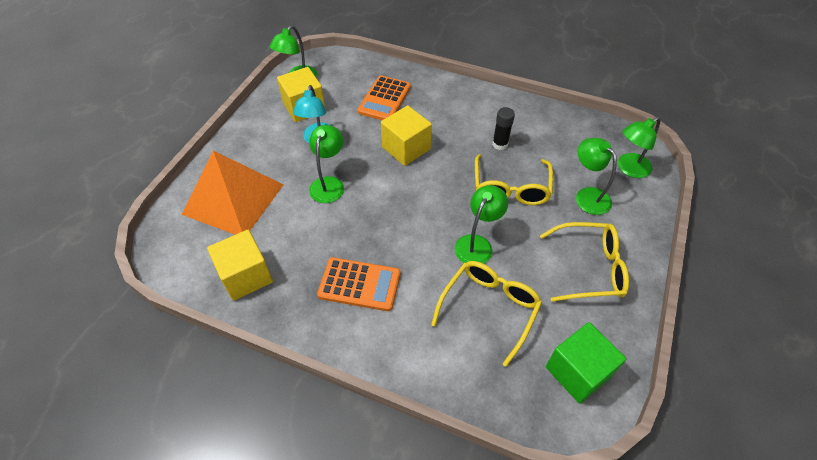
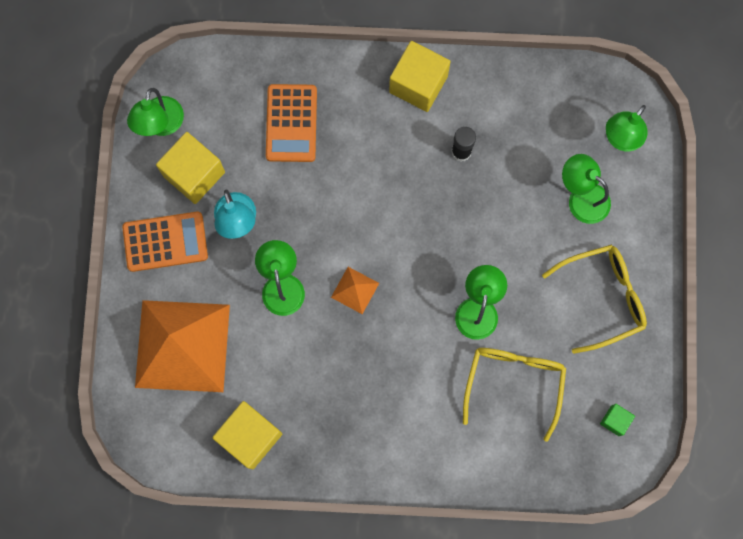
camera: 20 degrees left, 25 degrees up
(359, 284) = (373, 403): orange calculator -> orange calculator (165, 241)
(382, 203) = (355, 290): none -> orange pyramid
(406, 148) = (350, 198): yellow cube -> yellow cube (418, 84)
(510, 188) = (493, 217): yellow glasses -> none
(578, 371) = (615, 420): green cube -> green cube, size x0.49

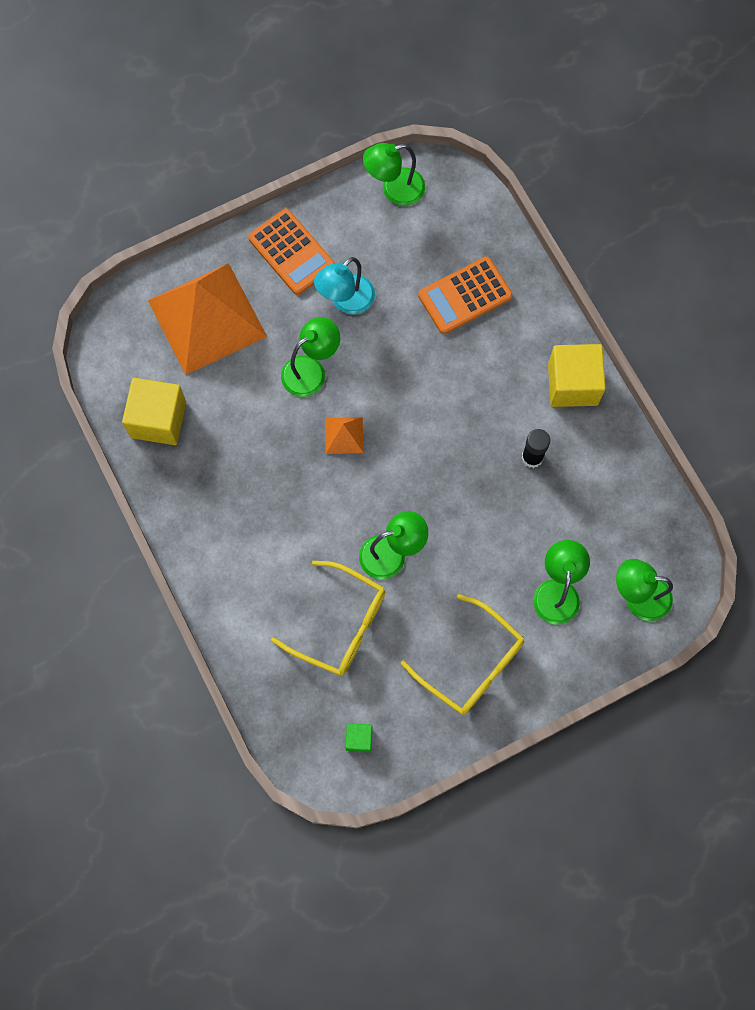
camera: 60 degrees right, 5 degrees down
(194, 174) = (367, 241): yellow cube -> none
(514, 383) = (340, 624): yellow glasses -> yellow glasses turned 45 degrees clockwise

